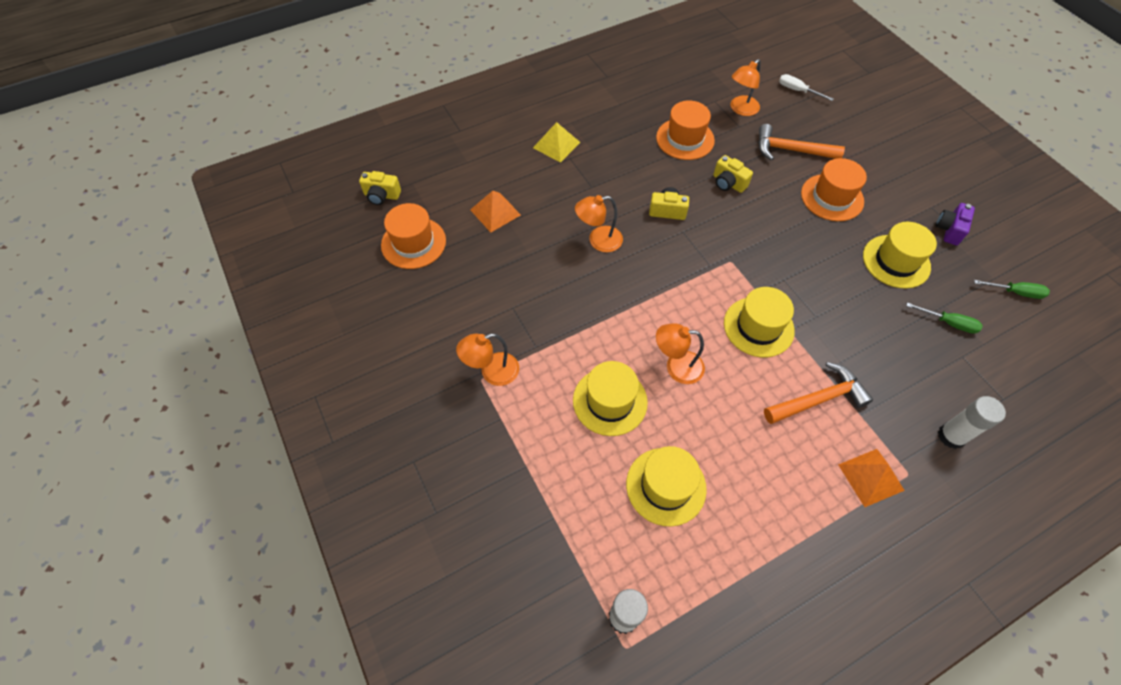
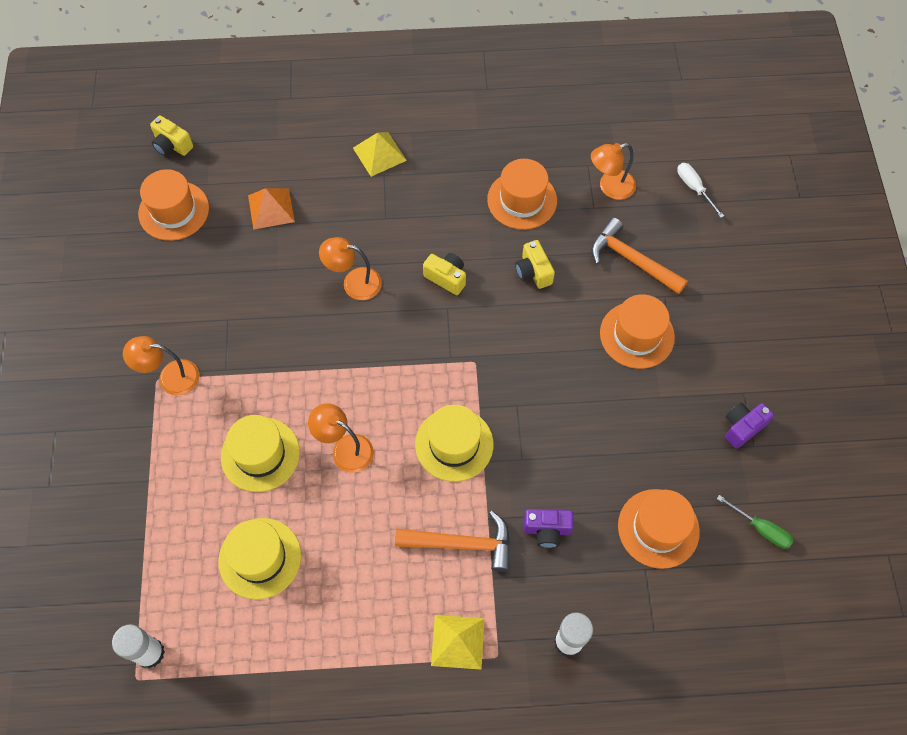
camera: 25 degrees right, 5 degrees up
(871, 477) = (458, 641): orange pyramid -> yellow pyramid
(873, 360) = (547, 530): none -> purple camera
(896, 261) = (653, 437): yellow hat -> none
(948, 323) = (658, 528): green screwdriver -> orange hat

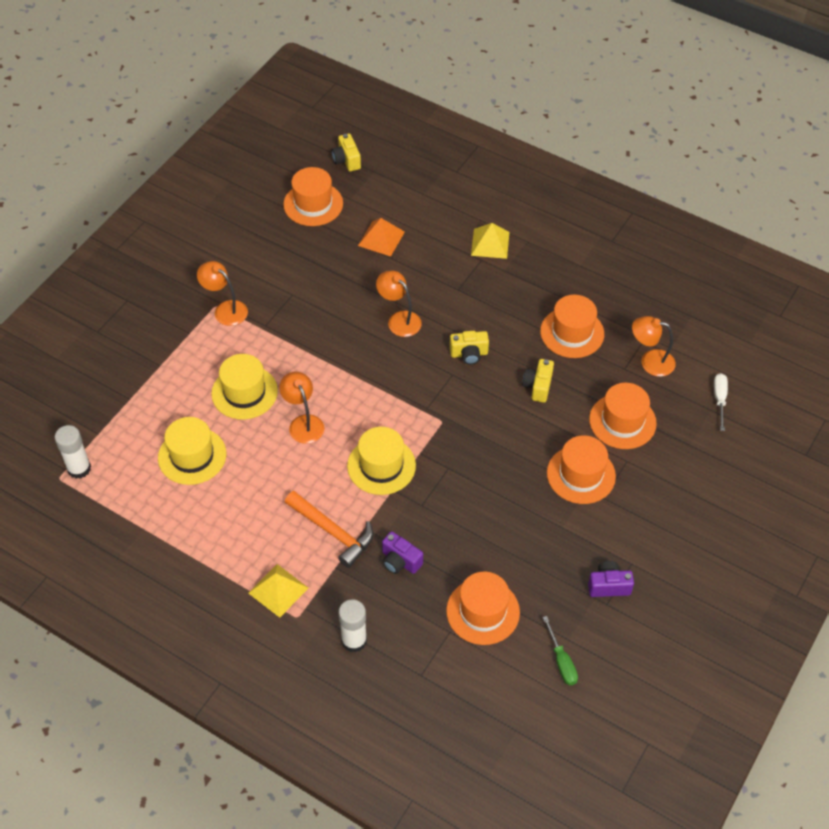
camera: 35 degrees right, 10 degrees down
(446, 278) = (469, 354): yellow camera -> yellow camera turned 105 degrees clockwise
(631, 260) = (622, 421): orange hammer -> orange hat

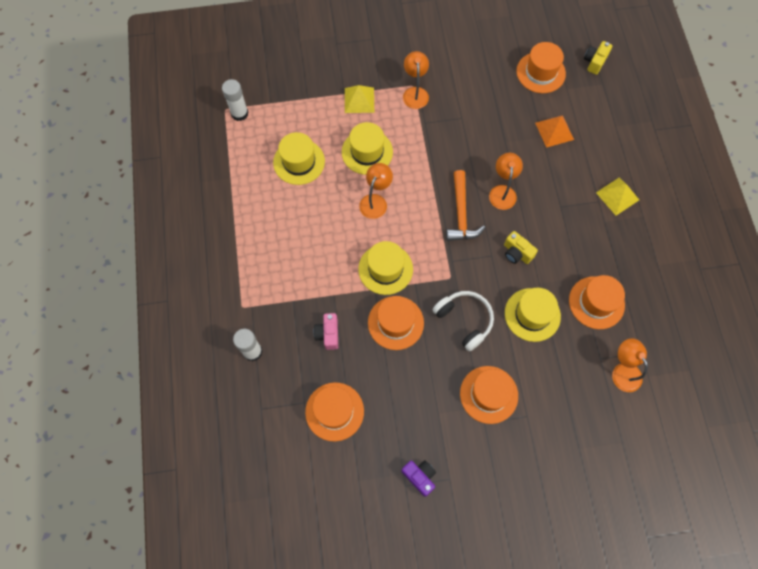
camera: 50 degrees right, 15 degrees up
(278, 590) = (251, 282): yellow pyramid -> yellow pyramid (359, 100)
(333, 532) = (315, 280): orange hammer -> orange hammer (461, 213)
(400, 561) = (328, 334): purple camera -> pink camera
(494, 441) = (464, 320): none -> white headphones
(538, 386) = (532, 314): yellow camera -> yellow hat
(561, 661) = (339, 488): green screwdriver -> none
(622, 421) = (556, 389): orange hat -> orange hat (395, 323)
(719, 399) = (636, 442): white screwdriver -> none

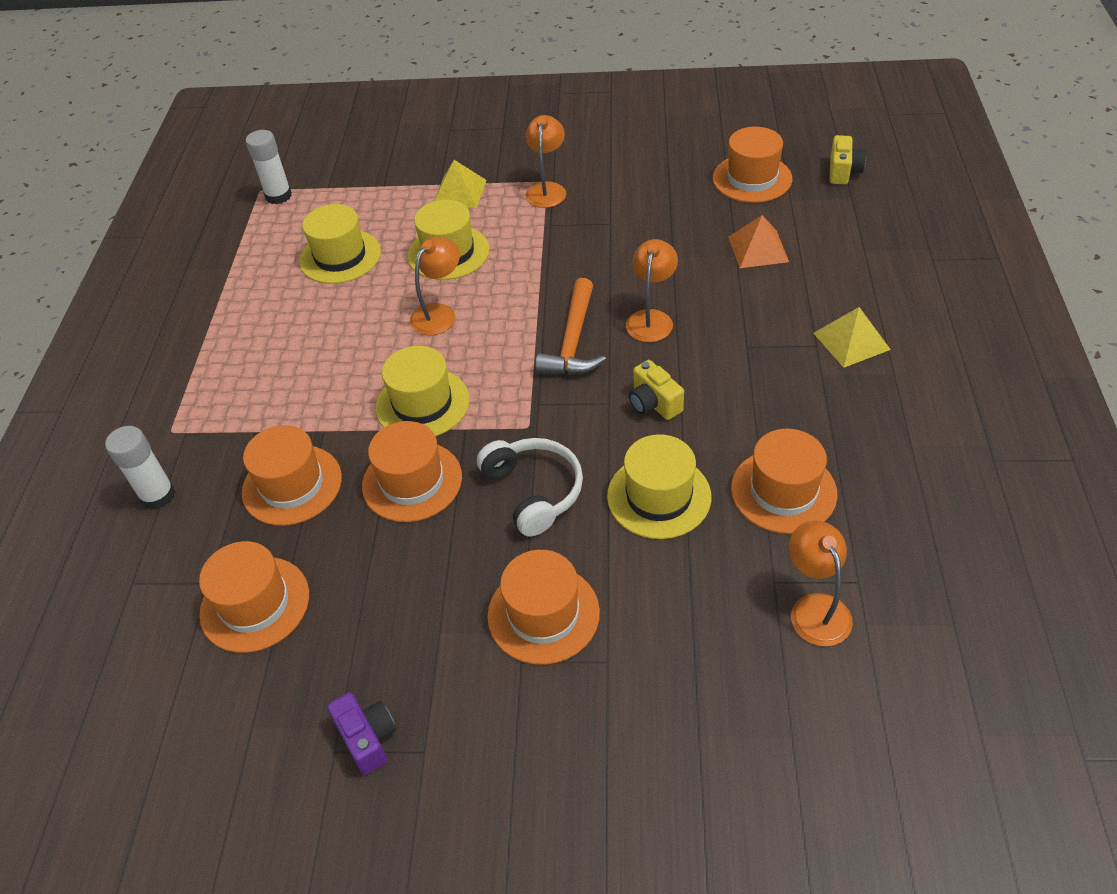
camera: 15 degrees right, 20 degrees down
(328, 334) = (292, 485): pink camera -> orange hat
(594, 62) = (843, 171): yellow camera -> yellow camera turned 150 degrees clockwise

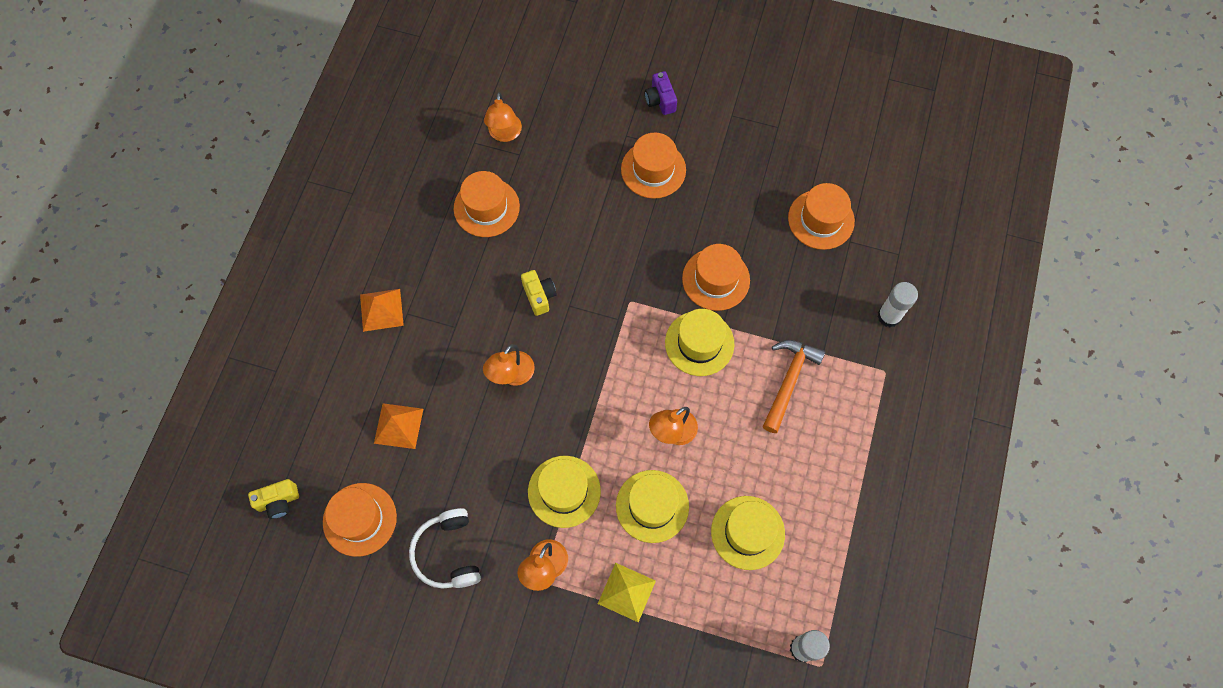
camera: 170 degrees left, 20 degrees up
(292, 485) = (796, 299): orange hat -> none
(367, 738) = (760, 128): purple camera -> purple camera (660, 100)
(533, 491) = (639, 250): white headphones -> white headphones (448, 553)
(573, 341) = (576, 370): orange hammer -> orange hammer (789, 381)
(659, 496) = (562, 224): yellow hat -> yellow hat (564, 491)
(843, 171) = (278, 501): yellow camera -> yellow camera turned 135 degrees counterclockwise
(851, 341) = (381, 310): yellow pyramid -> orange pyramid

